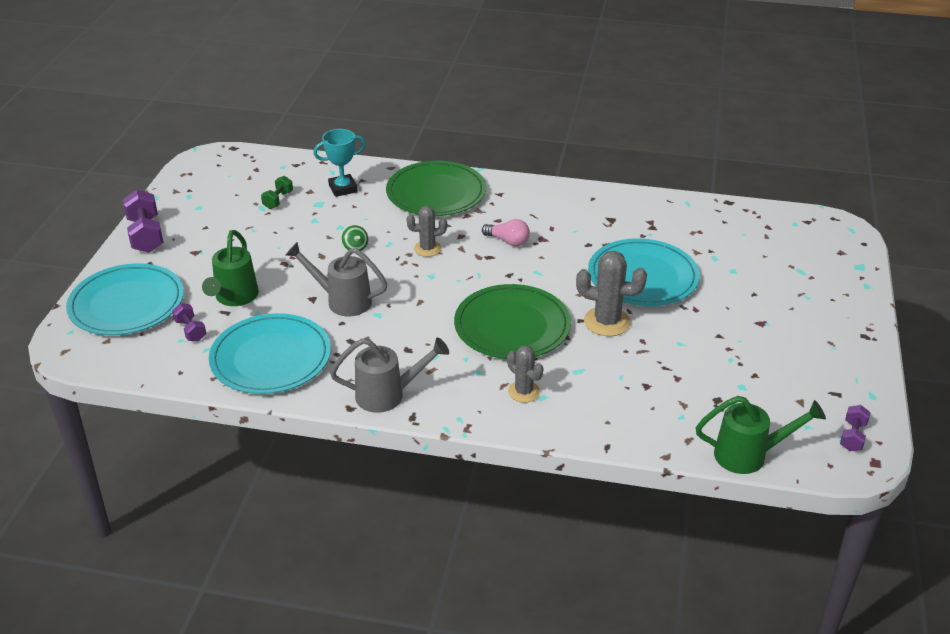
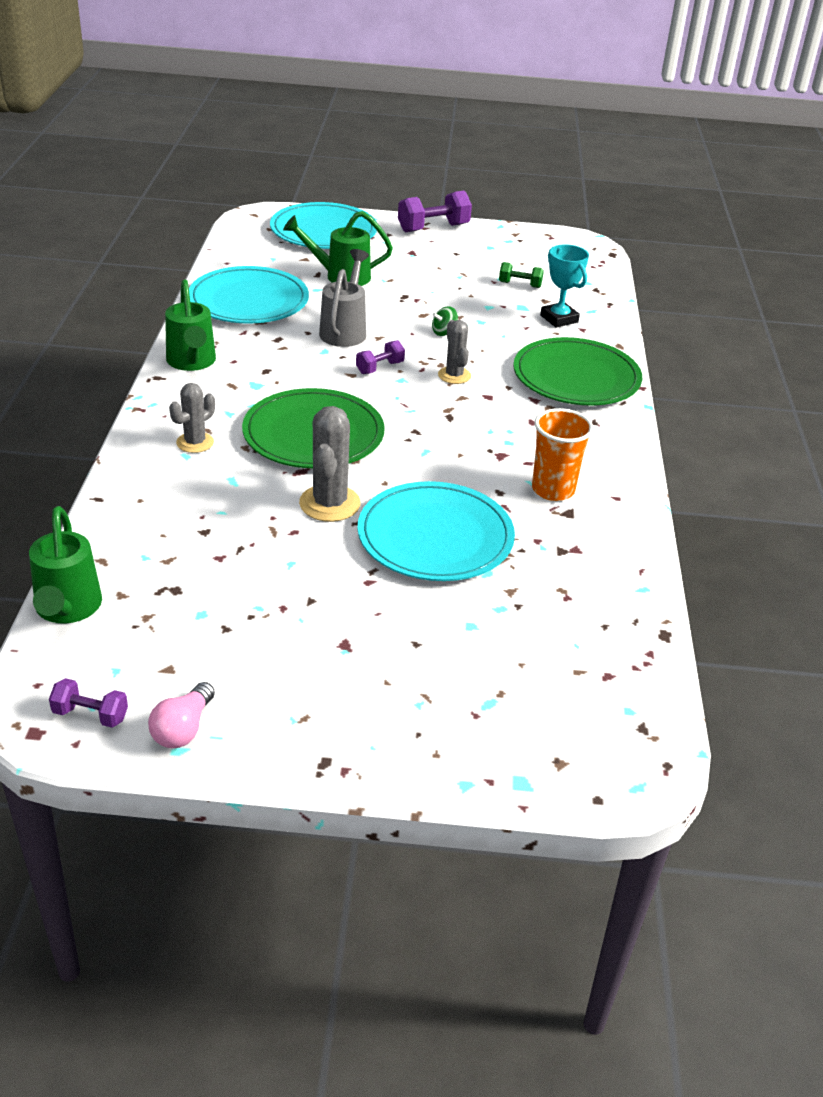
camera: 80 degrees right, 0 degrees up
(190, 330) = (287, 261): purple dumbbell -> purple dumbbell (380, 368)
(388, 395) = (192, 363): grey watering can -> green watering can
(508, 241) = (487, 429): pink light bulb -> pink light bulb (183, 729)
(585, 222) = (553, 490): none -> orange cup

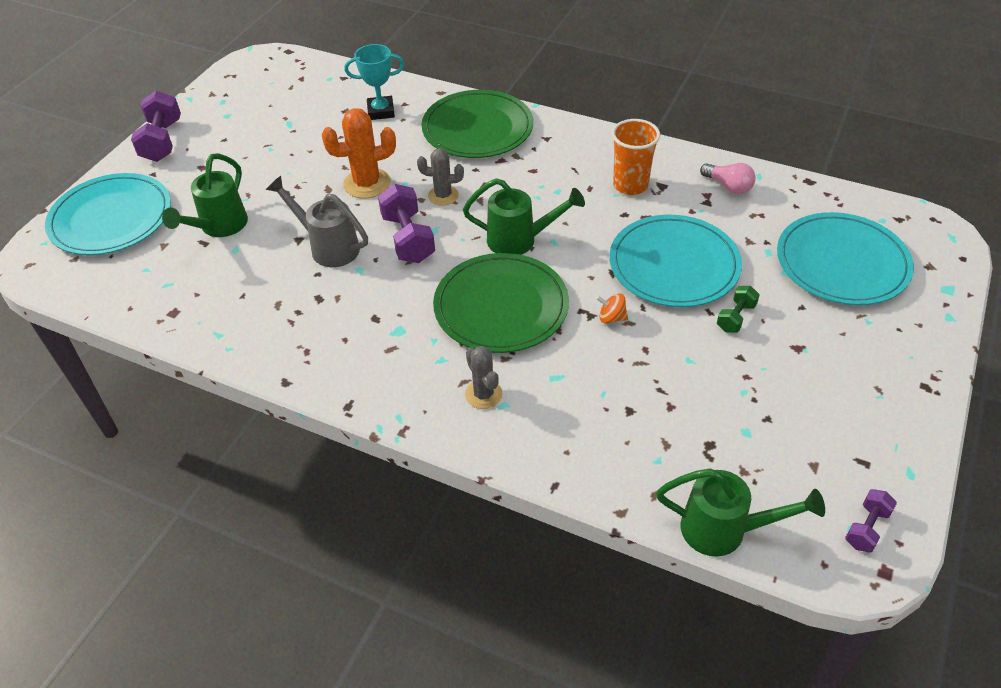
camera: 65 degrees left, 10 degrees up
(183, 729) = (886, 466): pink light bulb -> pink light bulb (728, 186)
(192, 363) = (332, 373): green watering can -> green watering can (520, 240)
(248, 300) = (227, 305): turquoise plate -> turquoise plate (842, 263)
(330, 503) = (611, 318): grey cactus -> orange spinning top
(380, 368) = (408, 238): purple dumbbell -> purple dumbbell, size x1.77
(444, 332) = (367, 183): green spinning top -> orange cactus
(520, 285) = (309, 117): green dumbbell -> green dumbbell (736, 317)

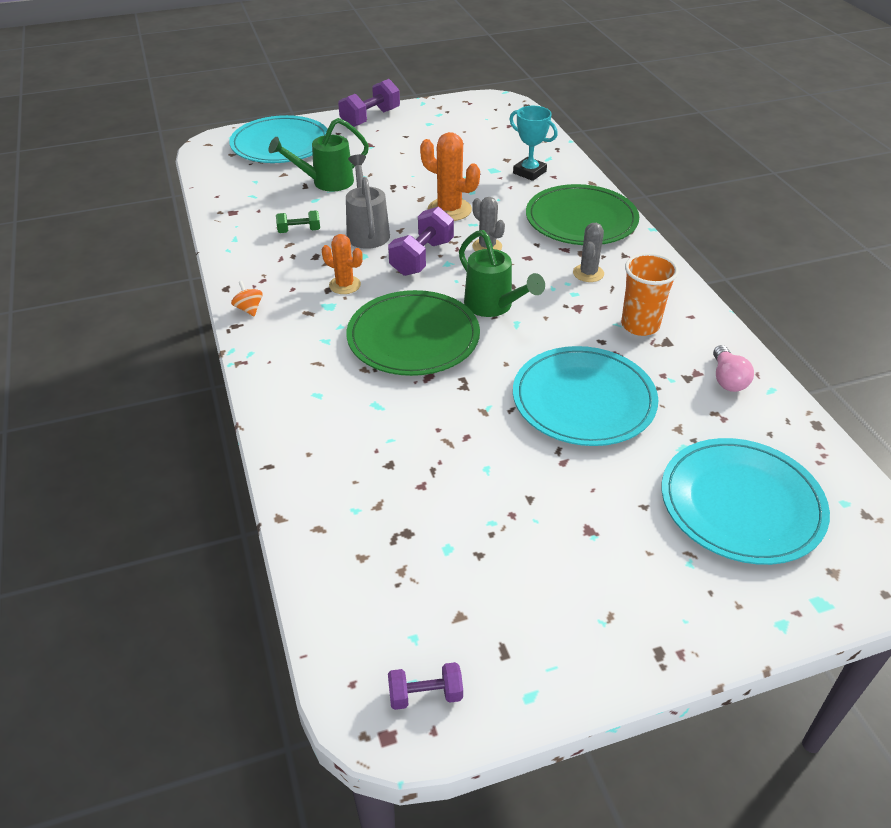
camera: 45 degrees right, 5 degrees down
(383, 304) = (345, 285): none -> orange cactus
(483, 394) = (316, 379): grey cactus -> grey cactus (588, 273)
(611, 318) = (476, 399): orange spinning top -> orange spinning top (249, 309)
(725, 530) = (323, 593): green watering can -> none
(736, 317) = (573, 470): green dumbbell -> green dumbbell (299, 231)

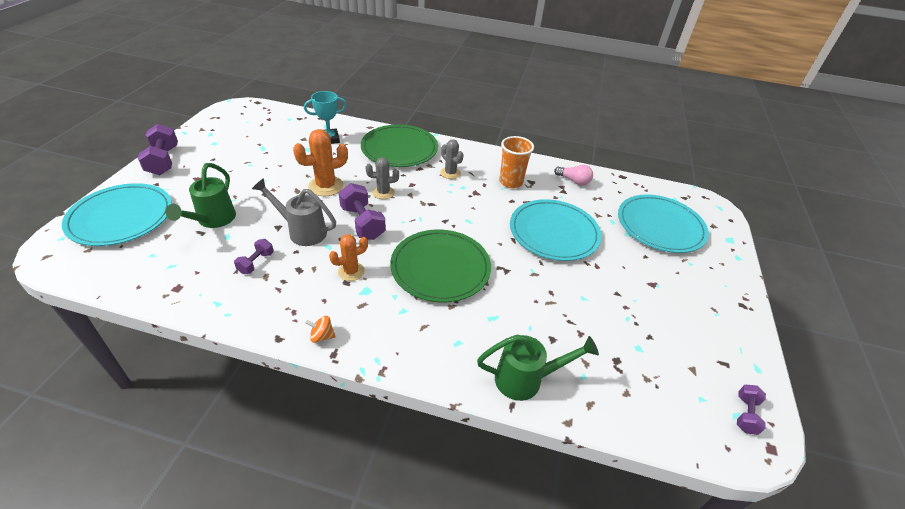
camera: 60 degrees left, 0 degrees up
(299, 231) = (256, 263): green dumbbell -> purple dumbbell
(494, 307) = (444, 221): green watering can -> green watering can (526, 379)

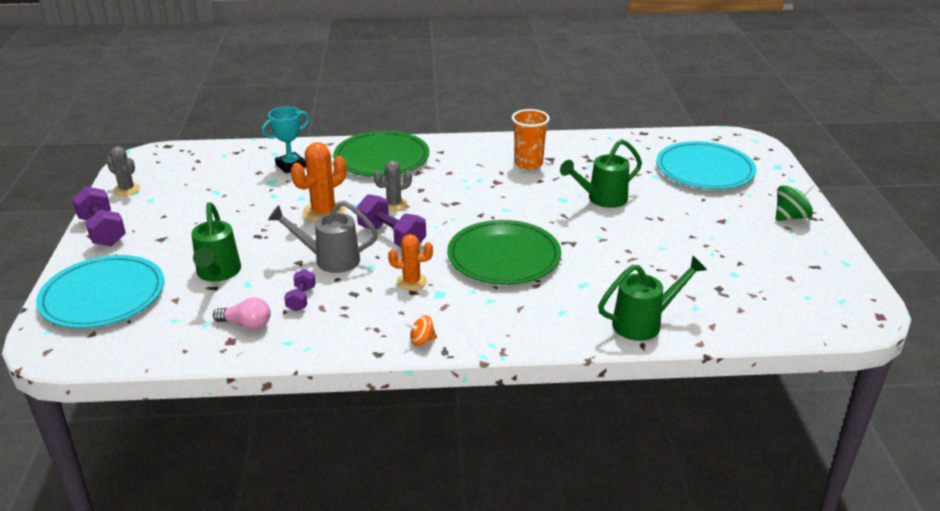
camera: 15 degrees left, 10 degrees down
(351, 271) = (411, 282): orange cactus -> orange cactus turned 45 degrees clockwise
(450, 173) = (456, 169): grey cactus -> grey cactus (127, 189)
(554, 232) = (601, 199): turquoise plate -> green watering can
(574, 181) = (595, 148): pink light bulb -> pink light bulb (246, 324)
(721, 298) = (791, 217): none -> green spinning top
(745, 414) = (849, 298): purple dumbbell -> none

